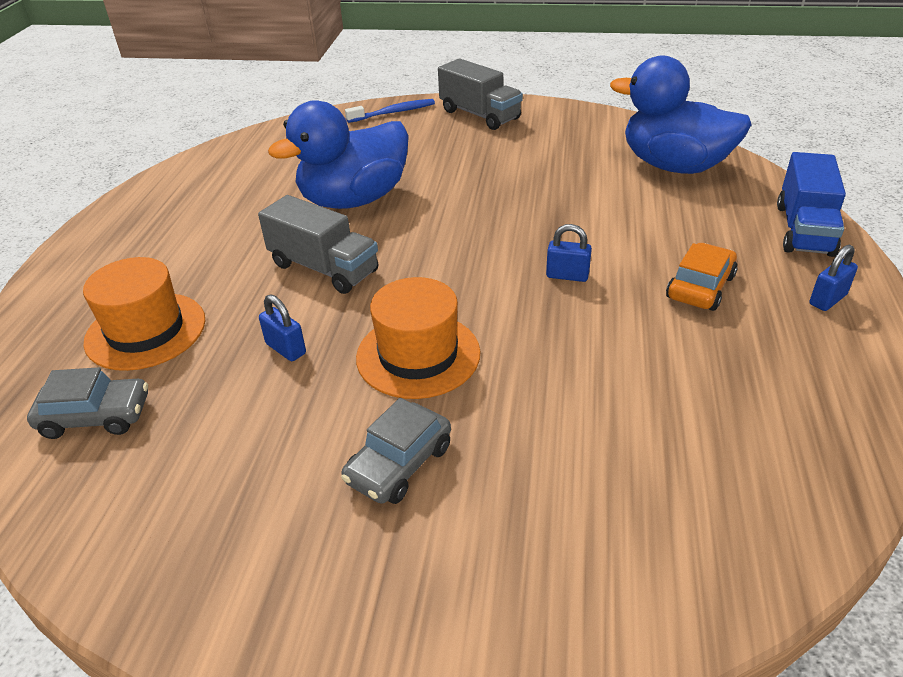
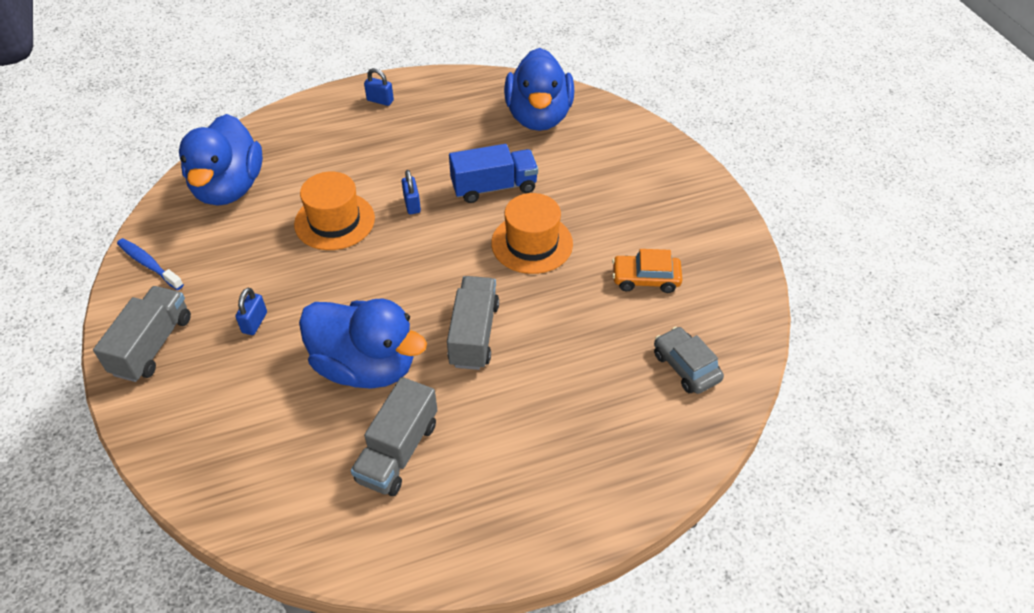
camera: 120 degrees left, 10 degrees up
(146, 331) = (604, 398): orange hat -> orange hat (334, 221)
(249, 198) = (398, 451): none -> grey truck
(286, 349) = (568, 308): blue padlock -> blue padlock (254, 322)
(393, 112) = (162, 425): blue toothbrush -> blue toothbrush (149, 264)
(399, 464) = (614, 217): grey car -> none
(700, 287) = (393, 147): orange car -> orange car (645, 279)
(721, 471) = (538, 117): none -> blue duck
(804, 229) = (303, 116): blue truck -> blue truck (494, 187)

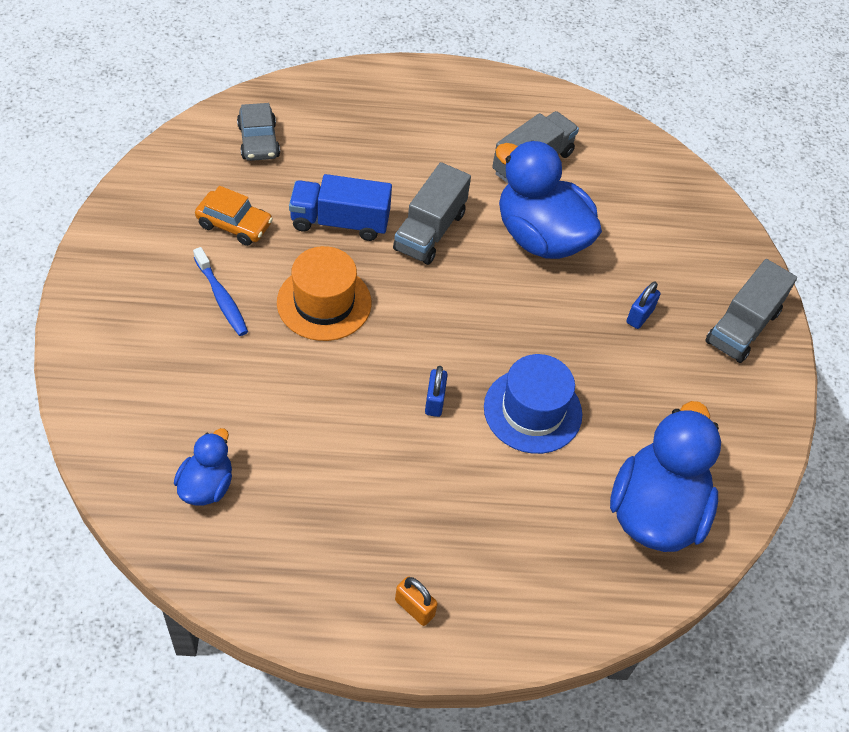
camera: 165 degrees left, 5 degrees up
(149, 264) = (752, 427): blue toothbrush -> blue toothbrush (221, 298)
(334, 221) = (532, 411): orange hat -> blue hat
(380, 100) = (414, 608): blue padlock -> orange padlock
(494, 187) = (327, 390): blue truck -> blue truck (340, 222)
(538, 117) = (206, 486): blue duck -> blue duck, size x0.51

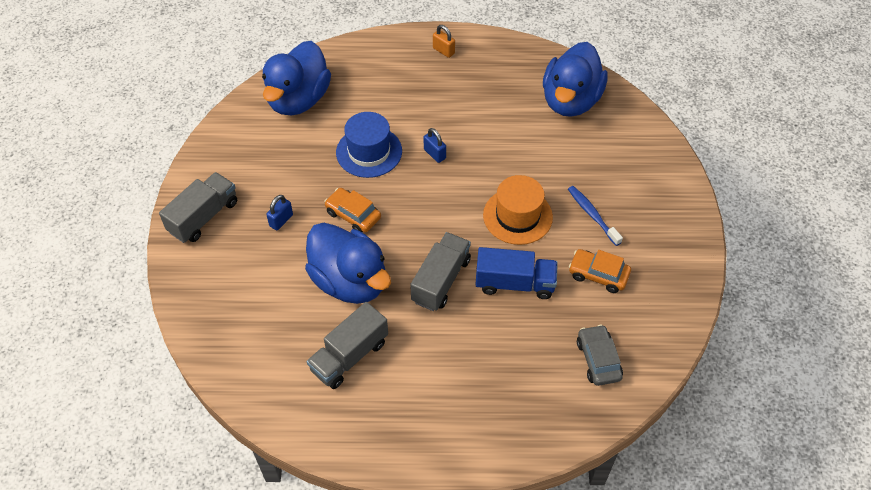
camera: 175 degrees left, 0 degrees up
(206, 486) = (570, 101): blue duck -> blue duck, size x1.95
(434, 401) = (434, 154): blue padlock -> blue padlock turned 45 degrees counterclockwise
(545, 317) = (353, 215): none -> orange car

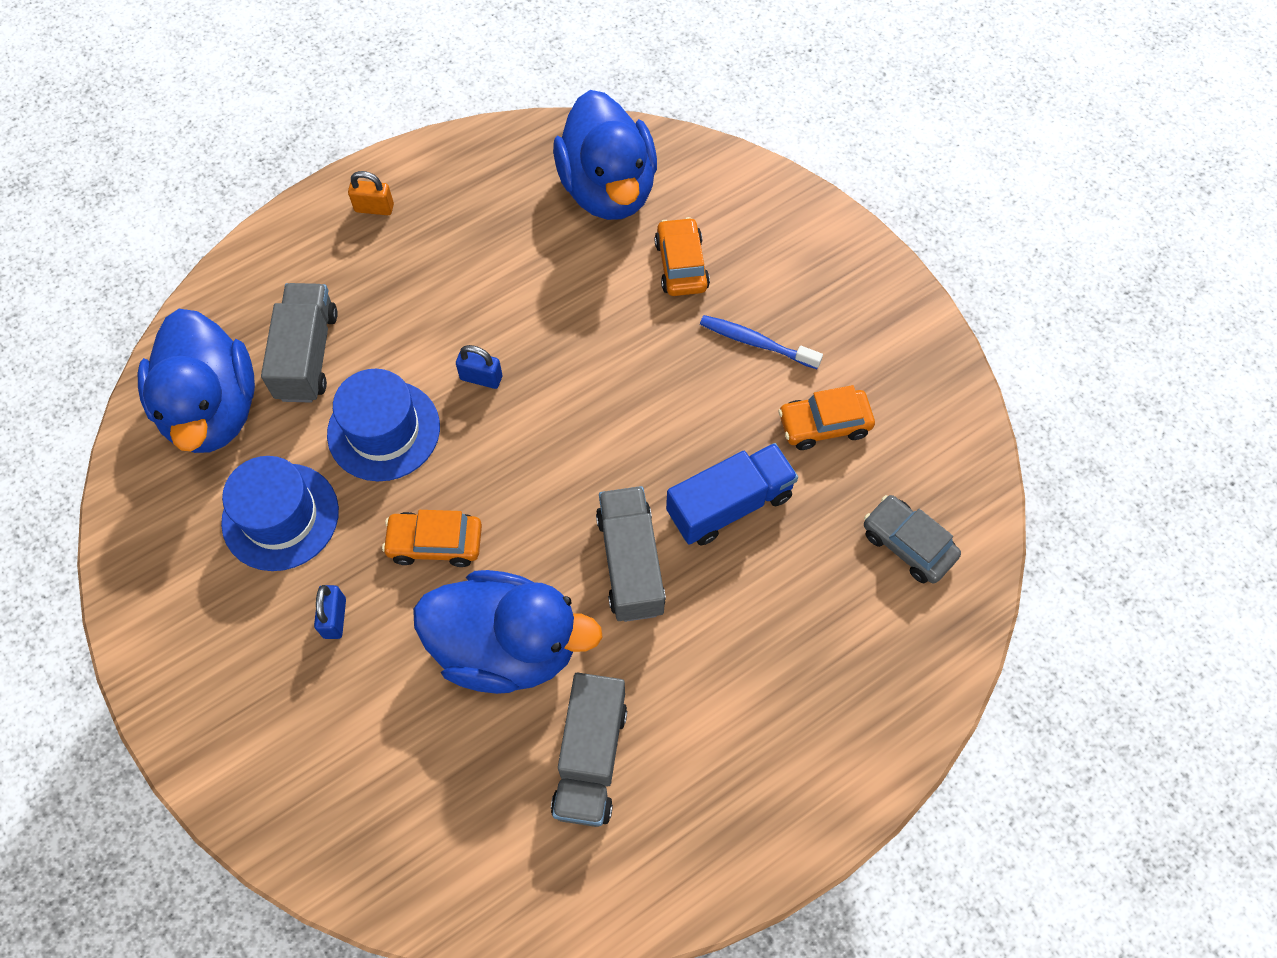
camera: 35 degrees left, 10 degrees up
(204, 217) = (209, 688): grey truck -> grey truck (307, 355)
(292, 162) = (280, 516): none -> blue hat
(517, 216) = (662, 403): orange hat -> none
(581, 156) = (681, 265): none -> orange car

